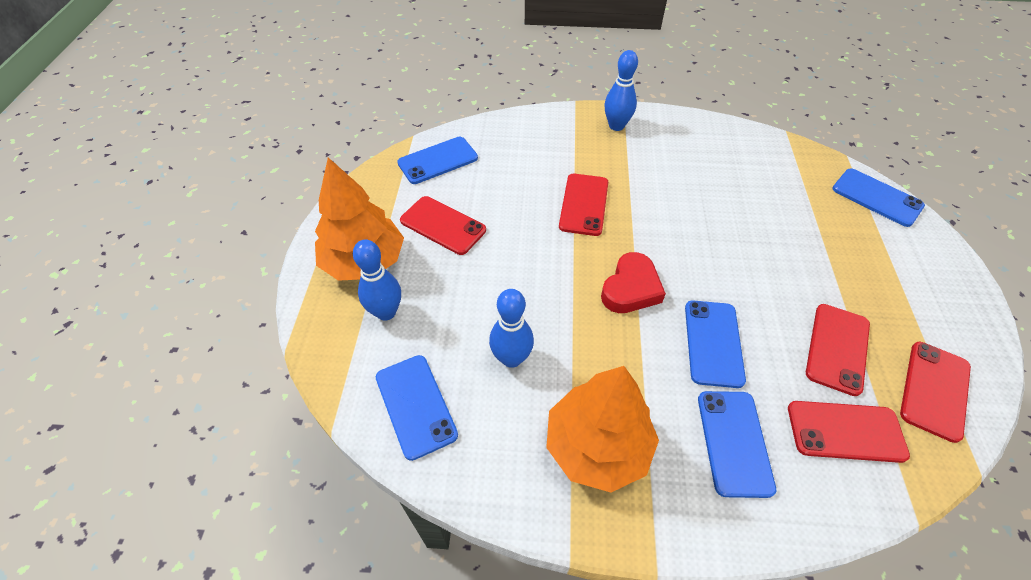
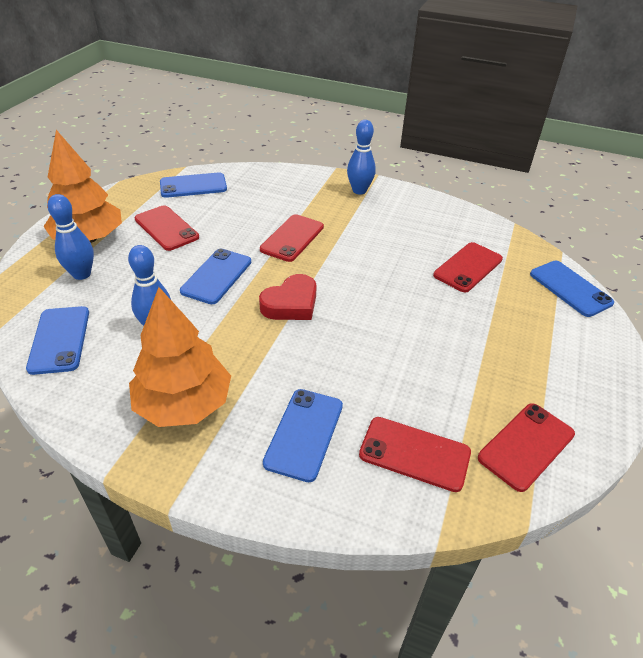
camera: 15 degrees right, 10 degrees down
(713, 343) = (336, 358): blue phone -> blue phone (216, 276)
(837, 348) = (450, 390): red phone -> red phone (468, 267)

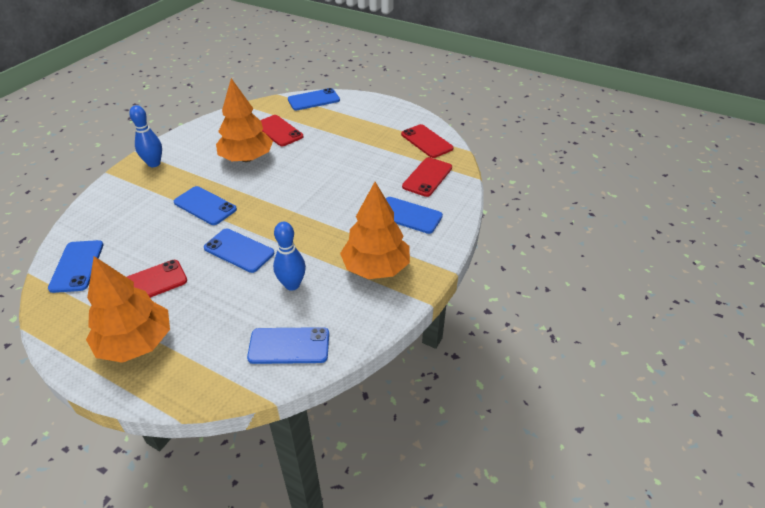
camera: 80 degrees left, 0 degrees up
(82, 274) = (198, 342): blue bowling pin -> none
(291, 304) = (288, 212): red heart -> none
(292, 238) = (205, 206): red phone -> blue phone
(393, 251) = (247, 158): none -> orange tree

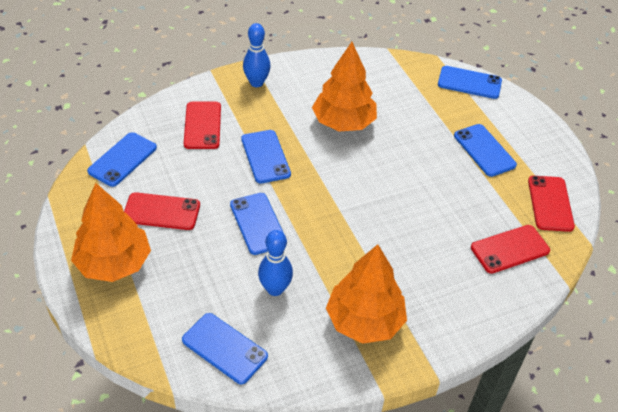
camera: 35 degrees right, 5 degrees up
(278, 131) = (400, 105): red phone -> red phone (202, 125)
(408, 215) = (448, 283): blue phone -> blue phone (484, 150)

